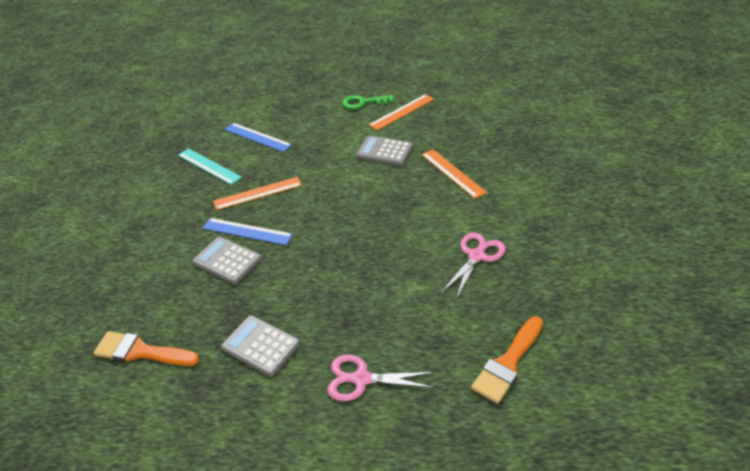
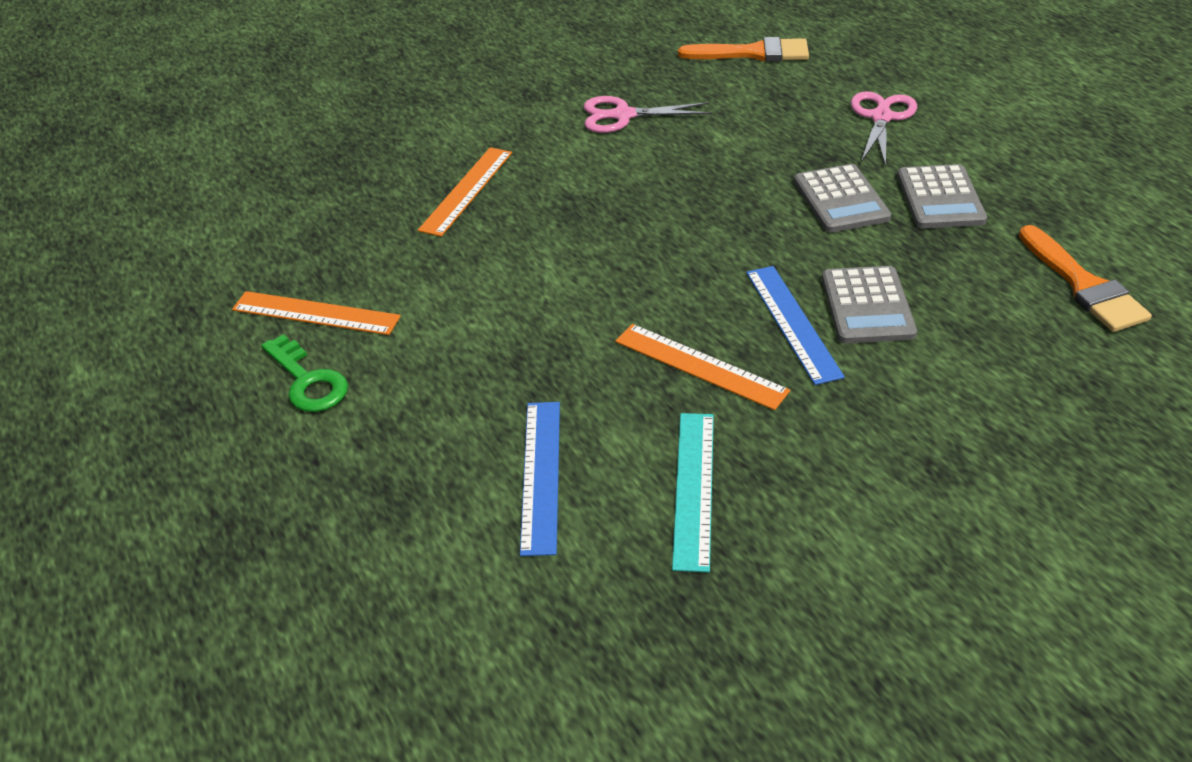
camera: 125 degrees left, 0 degrees up
(361, 379) = (881, 117): pink scissors -> pink scissors turned 135 degrees counterclockwise
(384, 151) = (461, 278): grey calculator -> grey calculator (840, 200)

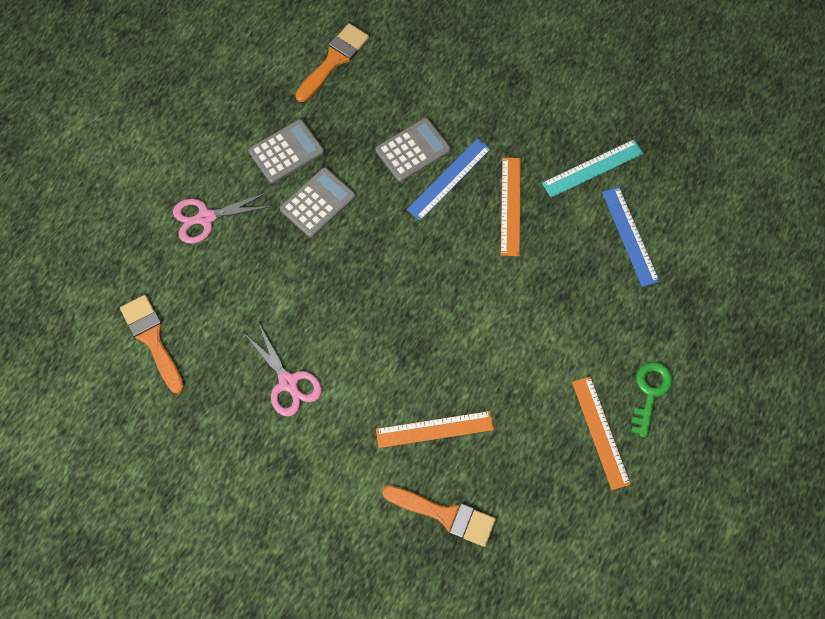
camera: 125 degrees left, 25 degrees up
(371, 167) = (445, 515): none -> orange brush
(541, 475) = (630, 236): blue ruler -> blue ruler turned 75 degrees counterclockwise

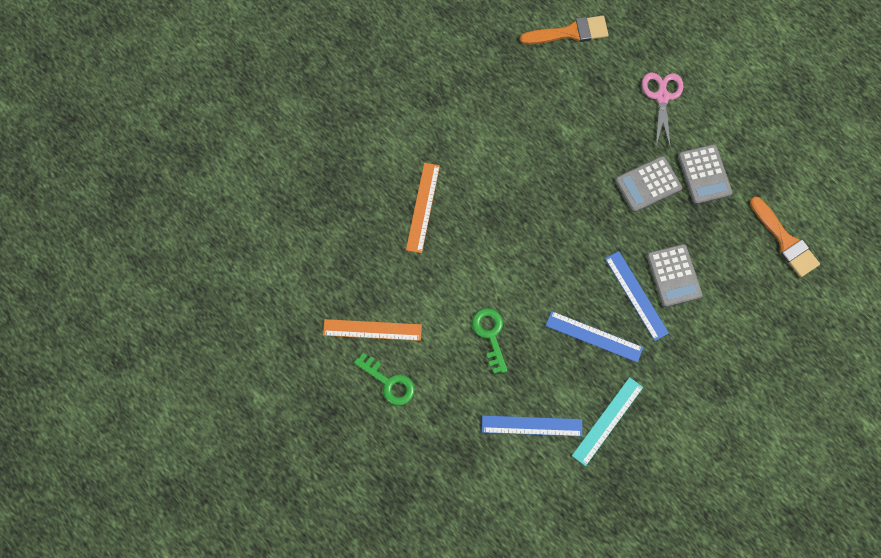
camera: 110 degrees right, 5 degrees up
(288, 382) = (500, 116): pink scissors -> none
(318, 203) = (648, 184): grey calculator -> grey calculator turned 90 degrees clockwise
(445, 515) = (354, 192): orange brush -> none
(510, 206) = (594, 336): orange ruler -> blue ruler
(553, 307) = (490, 335): none -> green key
(592, 168) = (607, 421): turquoise ruler -> turquoise ruler turned 45 degrees clockwise

